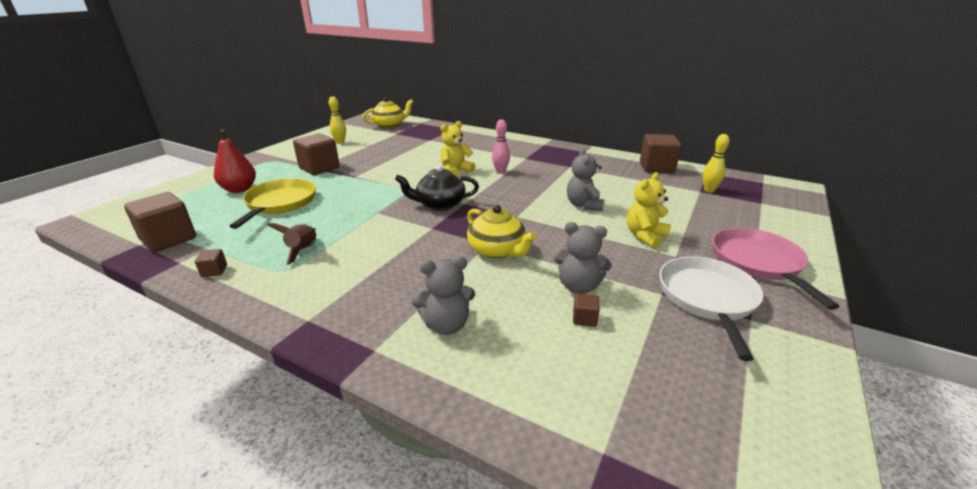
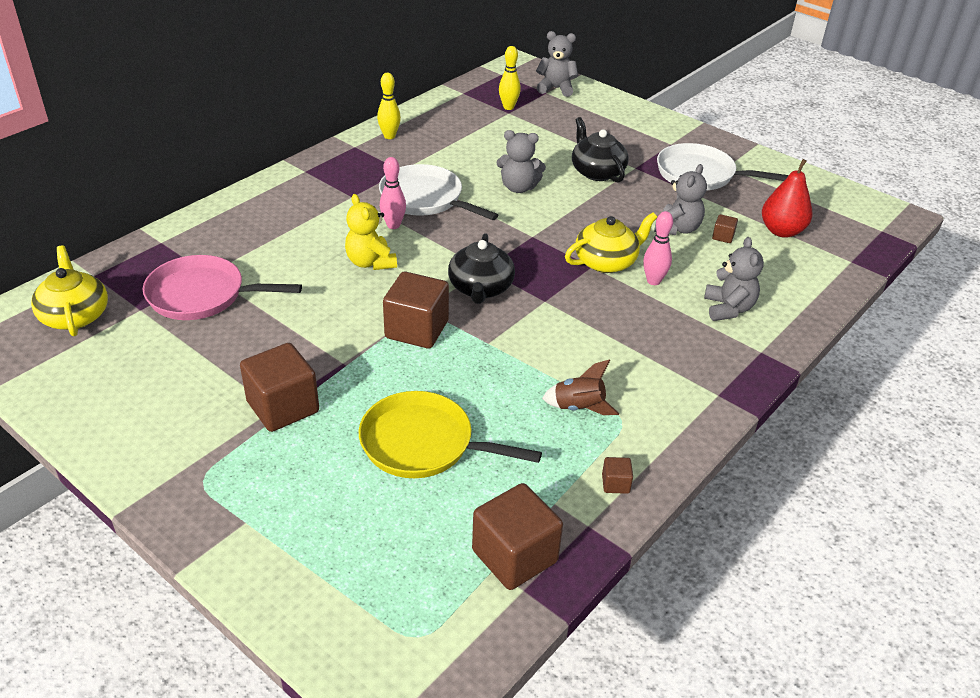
camera: 80 degrees left, 10 degrees up
(239, 189) = (341, 503): red pear -> red pear (781, 231)
(340, 142) = (145, 384): yellow bowling pin -> yellow bowling pin (389, 136)
(478, 276) = (653, 281): none -> pink bowling pin
(539, 177) = (425, 199): none -> white pan
(645, 236) = (597, 172): yellow teddy bear -> black teapot
(656, 167) = (434, 116): brown cube -> brown cube (417, 329)
(758, 263) = (653, 135): pink pan -> pink pan (202, 295)
(776, 206) = (556, 88): none -> grey teddy bear

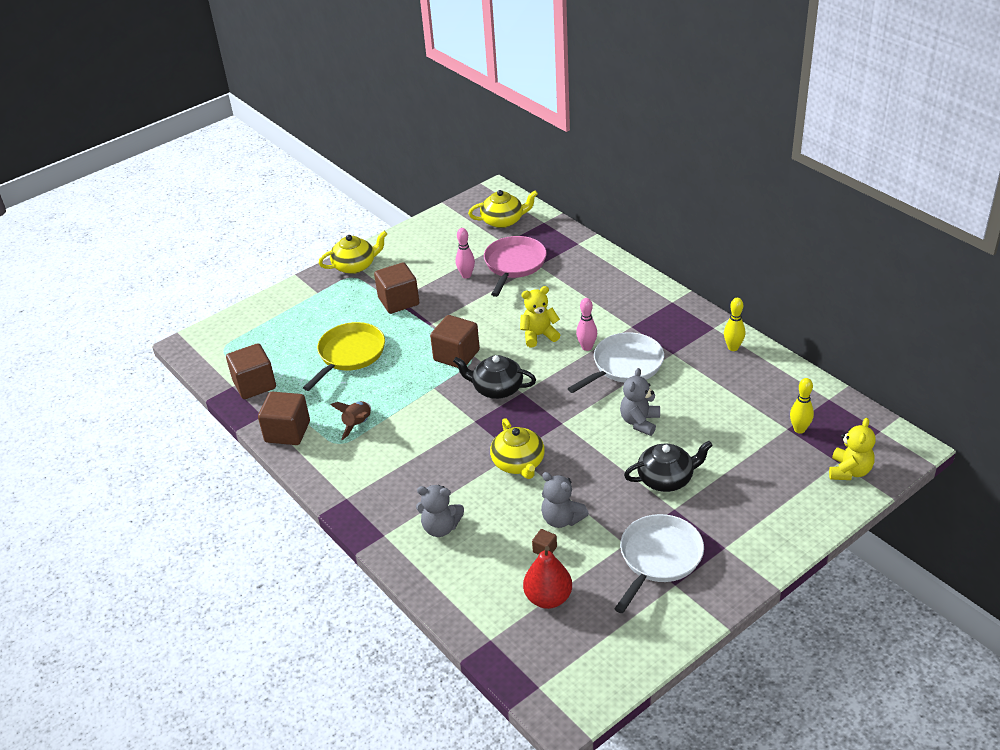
camera: 105 degrees right, 0 degrees up
(166, 481) = (355, 266): none -> yellow teapot
(556, 88) = (849, 471): grey teddy bear -> yellow teddy bear
(615, 484) = (287, 432): brown cube -> brown cube, size x2.28
(653, 281) = (487, 488): pink bowling pin -> pink bowling pin (466, 275)

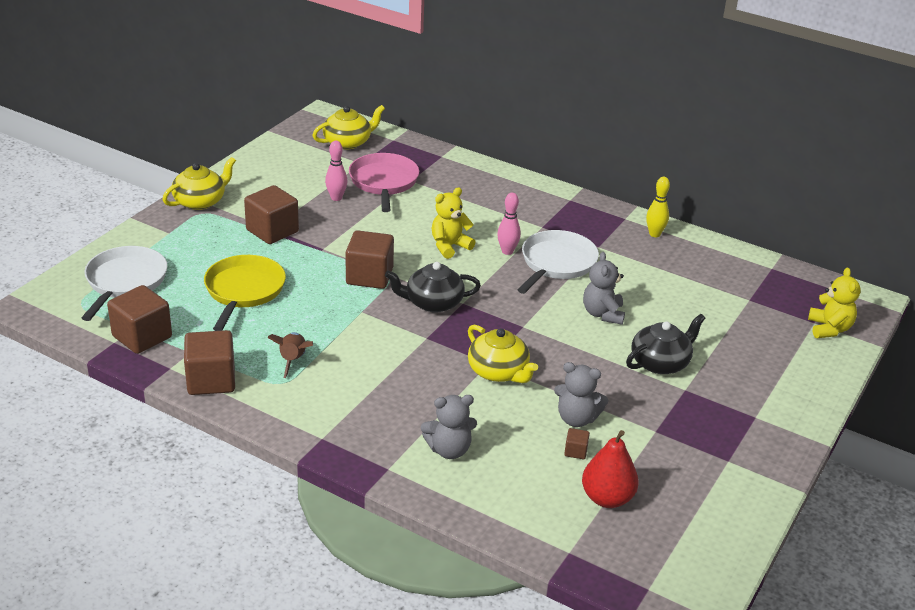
camera: 25 degrees left, 5 degrees down
(659, 558) = (697, 438): white pan -> white pan (125, 282)
(799, 429) = (761, 299): yellow bowling pin -> none

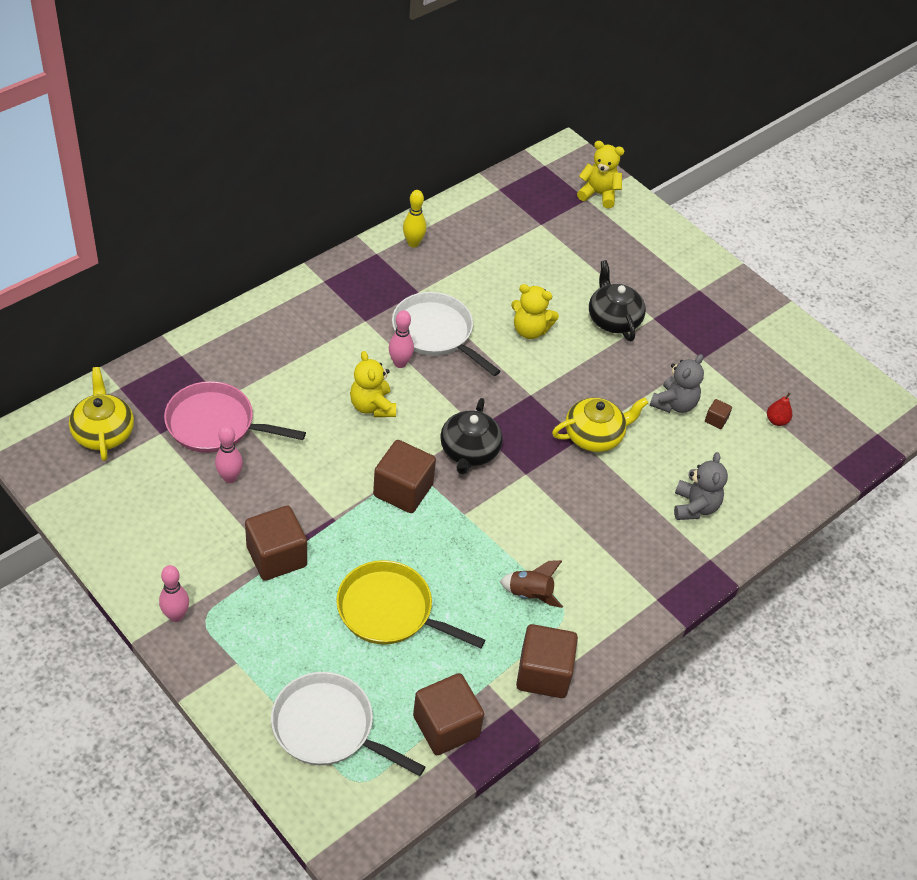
camera: 75 degrees left, 15 degrees up
(200, 201) = (176, 616): yellow teapot -> pink bowling pin
(603, 314) = (530, 330): grey teddy bear -> yellow teddy bear
(607, 498) = (776, 421): red pear -> red pear, size x0.53

